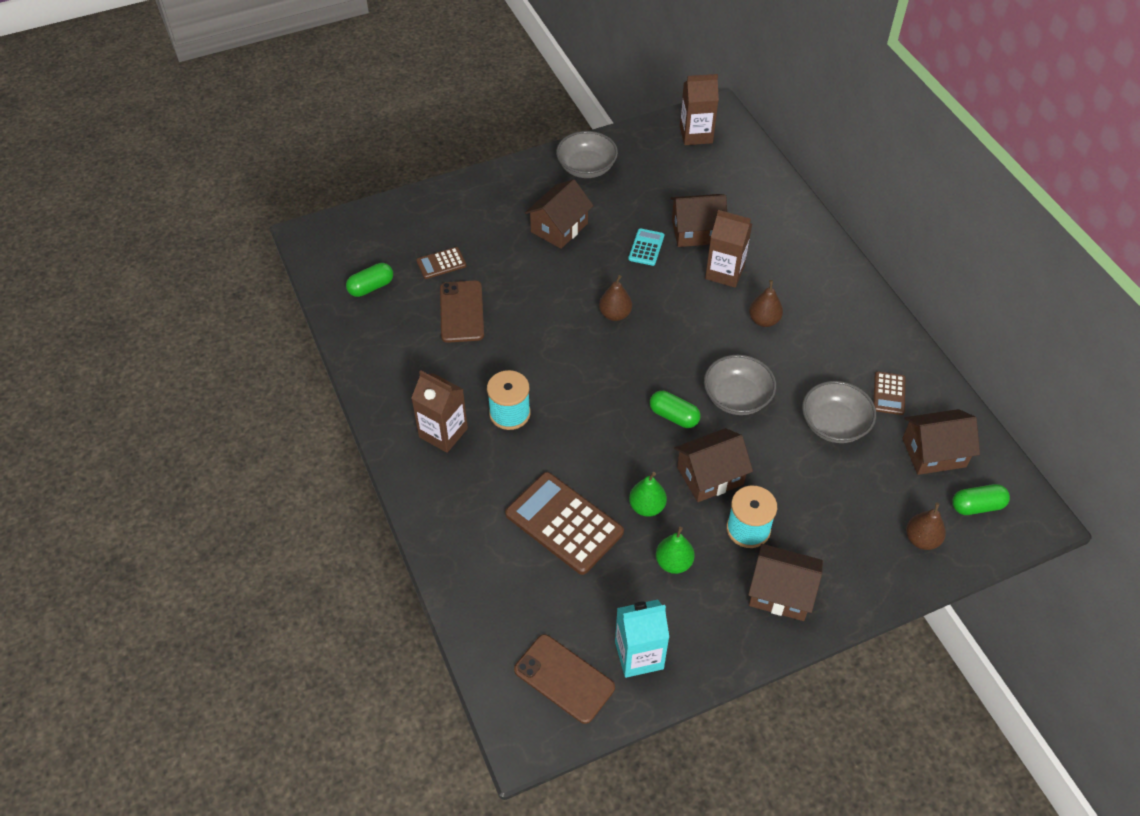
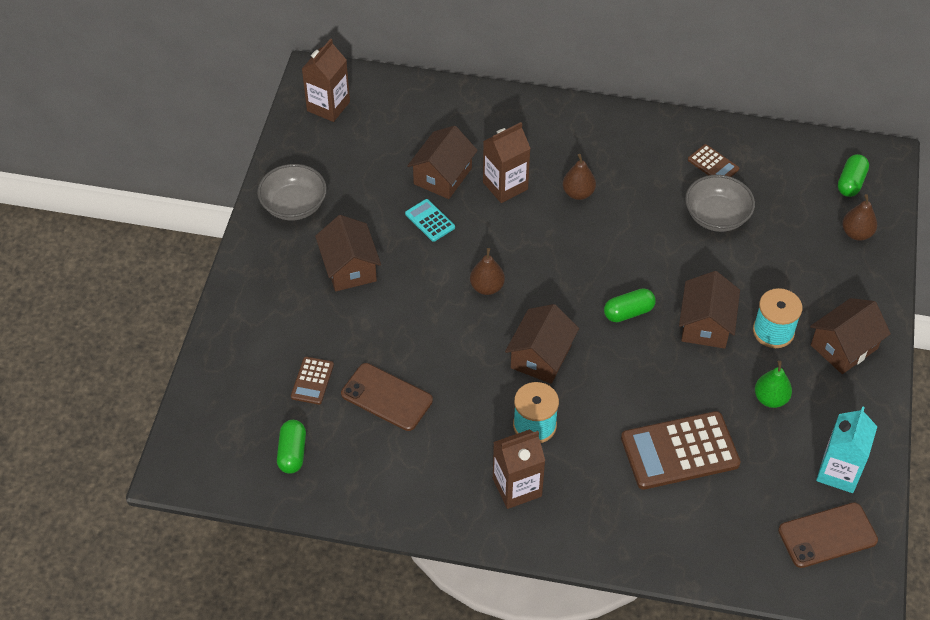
camera: 55 degrees left, 0 degrees up
(647, 507) = (705, 384): green pear -> none
(737, 398) = (642, 260): grey bowl -> none
(934, 452) = (786, 175): brown house -> brown house (541, 356)

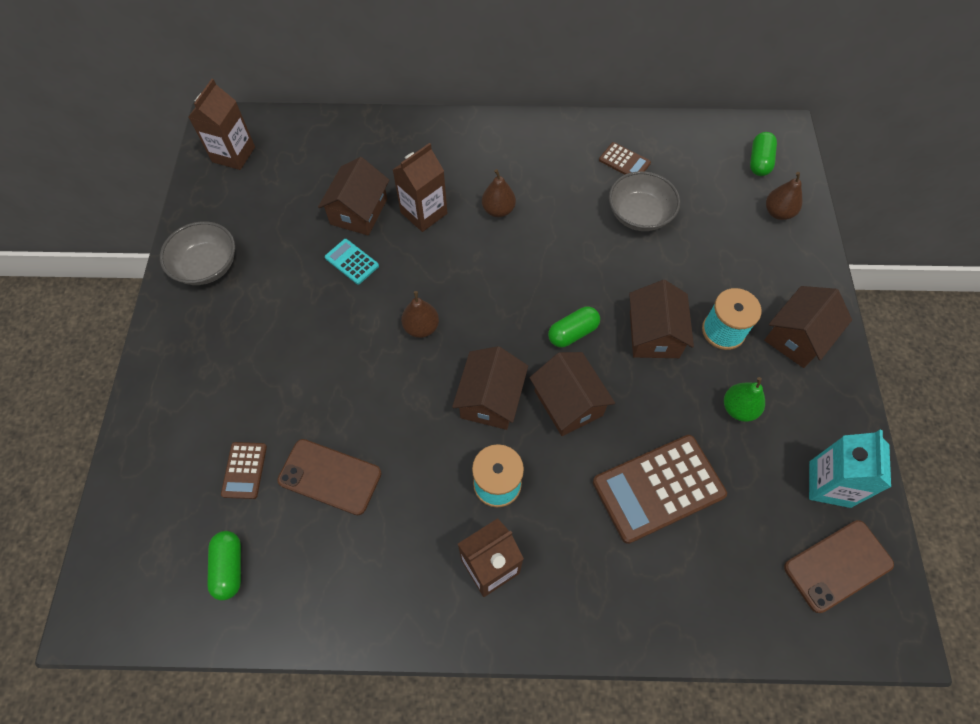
camera: 10 degrees left, 10 degrees up
(349, 268) = (273, 327): brown house -> brown house (568, 403)

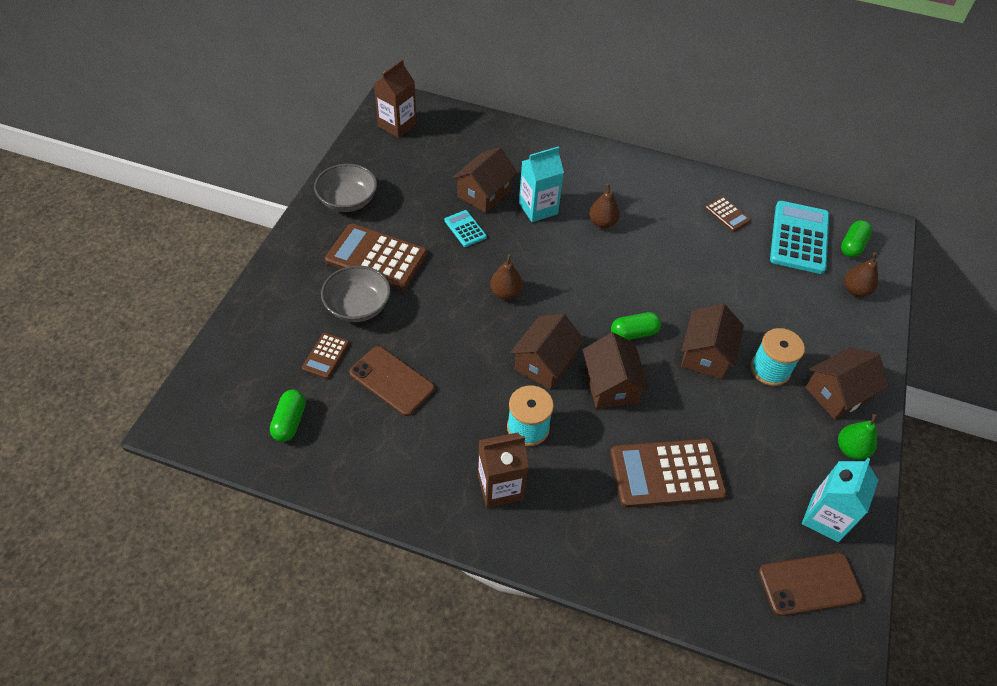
camera: 15 degrees right, 10 degrees down
(263, 328) = (376, 257): none -> brown calculator
(424, 213) = (538, 208): brown carton -> turquoise carton
(639, 215) = (726, 259): grey bowl -> grey bowl (358, 306)
(704, 168) = (799, 238): none -> turquoise calculator
(738, 408) = (762, 434): green pear -> green pear (851, 449)

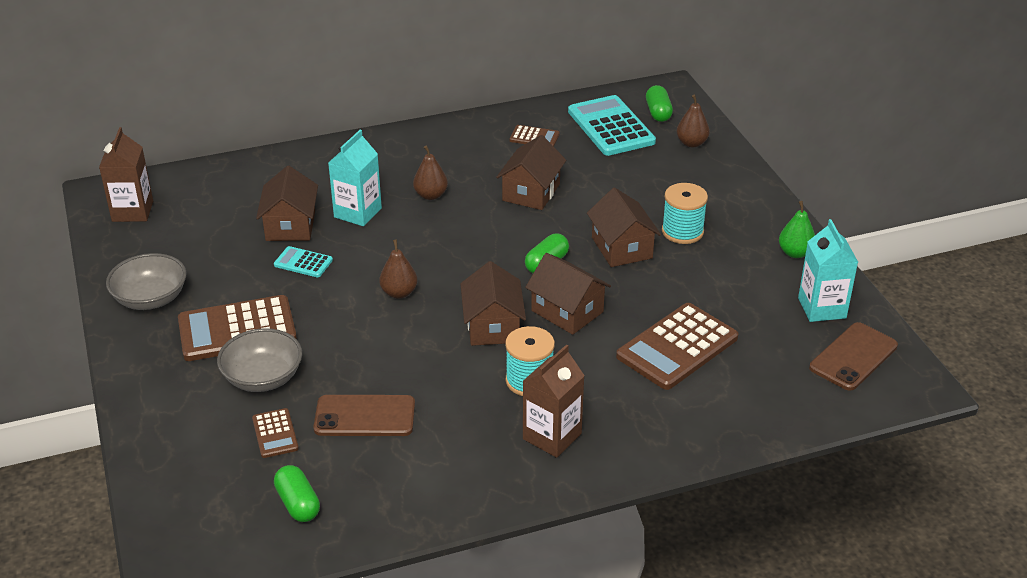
camera: 35 degrees left, 15 degrees down
(837, 393) = (749, 221): brown house -> brown house (531, 192)

